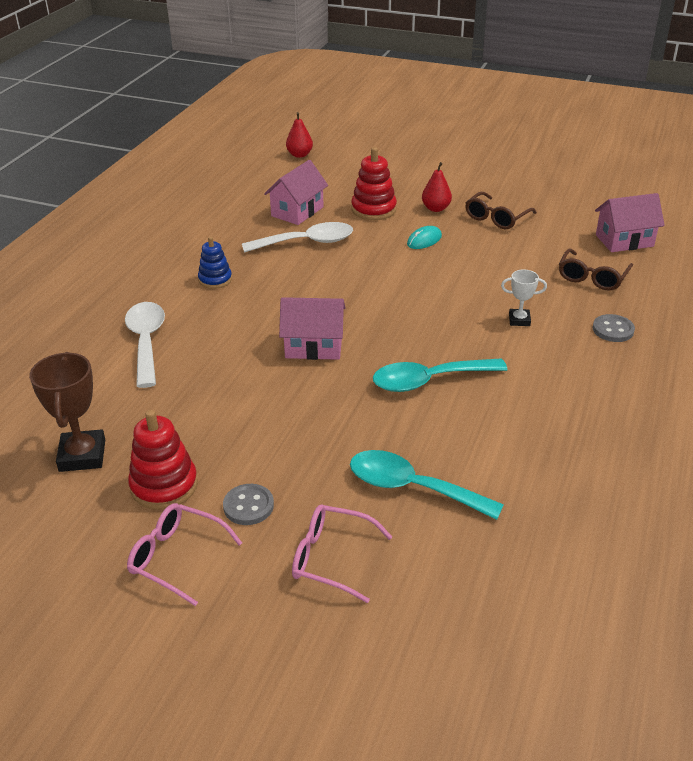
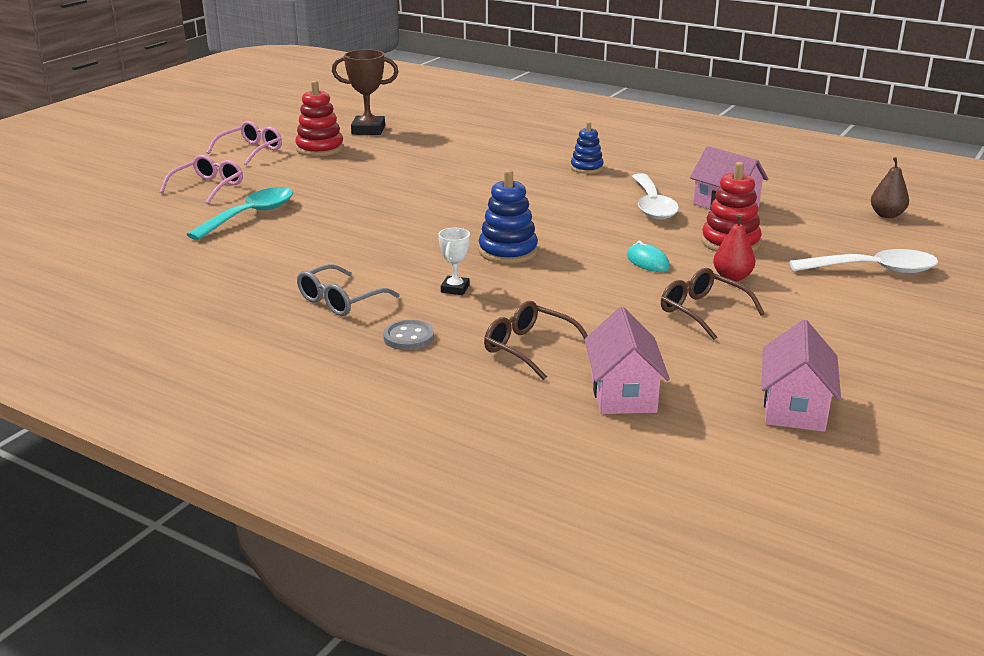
camera: 100 degrees right, 10 degrees down
(146, 342) = (496, 145): white spoon -> white spoon (874, 270)
(248, 506) = (279, 168): grey button -> none
(299, 155) = (887, 215): red pear -> brown pear
(314, 346) = (458, 197): pink house -> pink house (794, 408)
(429, 381) = (378, 235): turquoise spoon -> none
(434, 303) = (508, 251): none -> blue stacking toy
(575, 375) = (341, 300): none -> grey glasses

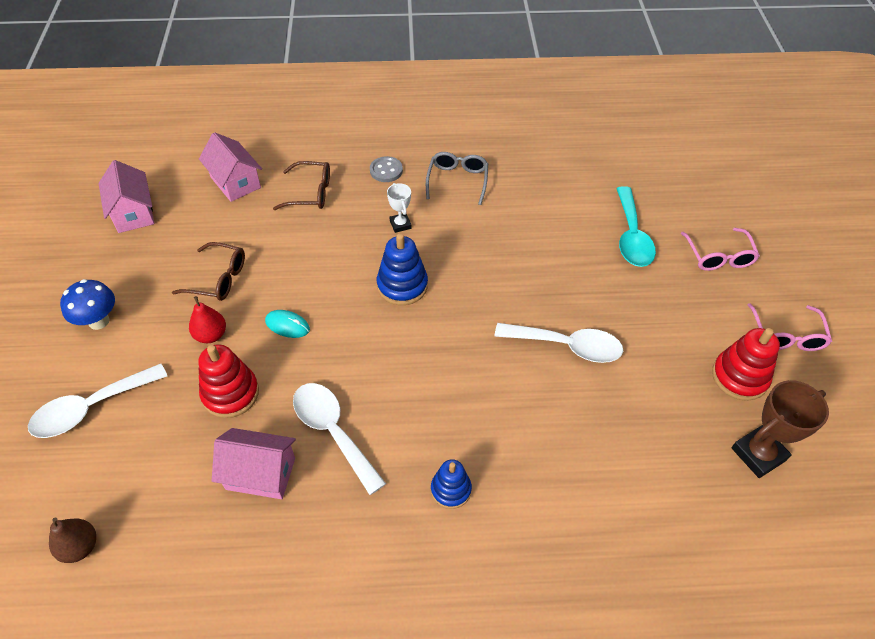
camera: 145 degrees right, 25 degrees up
(414, 188) = (567, 346): none -> white spoon
(860, 321) = (99, 321): none -> blue mushroom

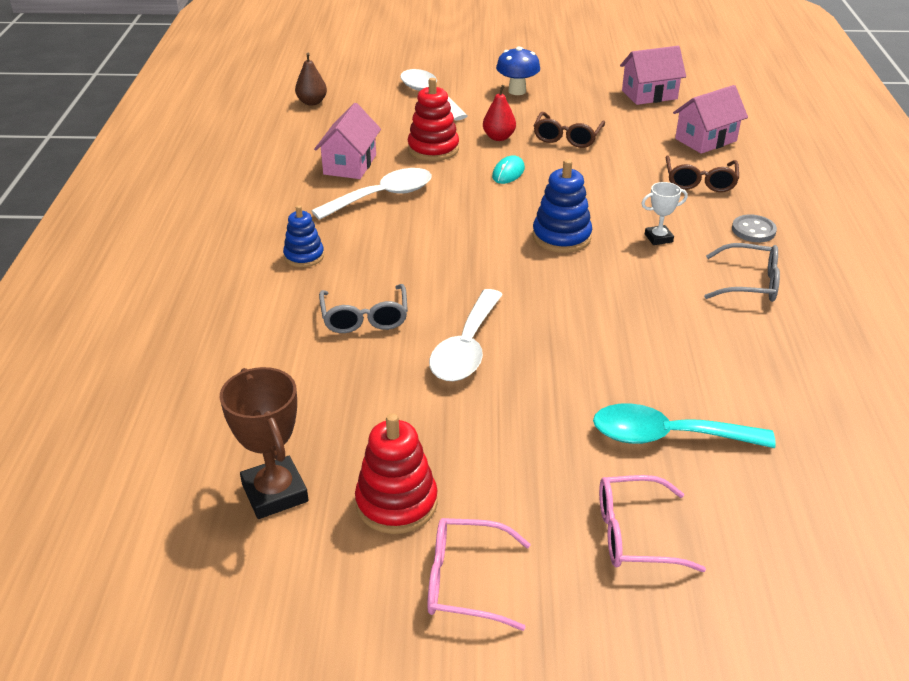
camera: 95 degrees right, 15 degrees down
(541, 422) = (364, 317): none -> grey glasses

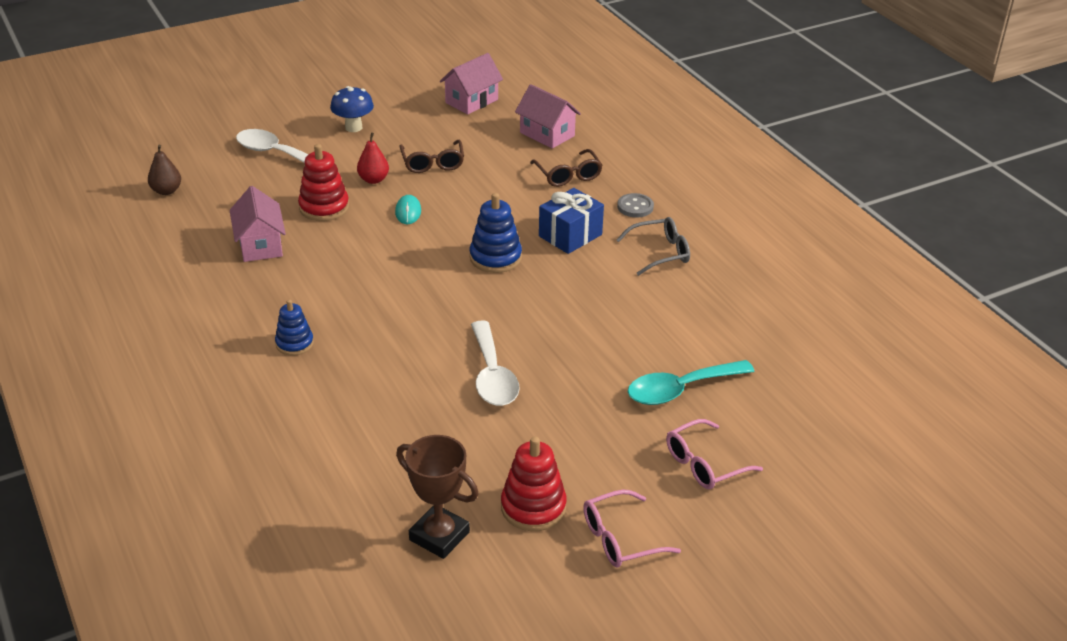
camera: 30 degrees left, 0 degrees up
(364, 317) = (392, 378): grey glasses -> none
(383, 196) = (317, 267): white spoon -> none
(658, 238) = (570, 235): white trophy -> blue gift
(705, 140) = (547, 134): pink house -> pink house turned 75 degrees counterclockwise

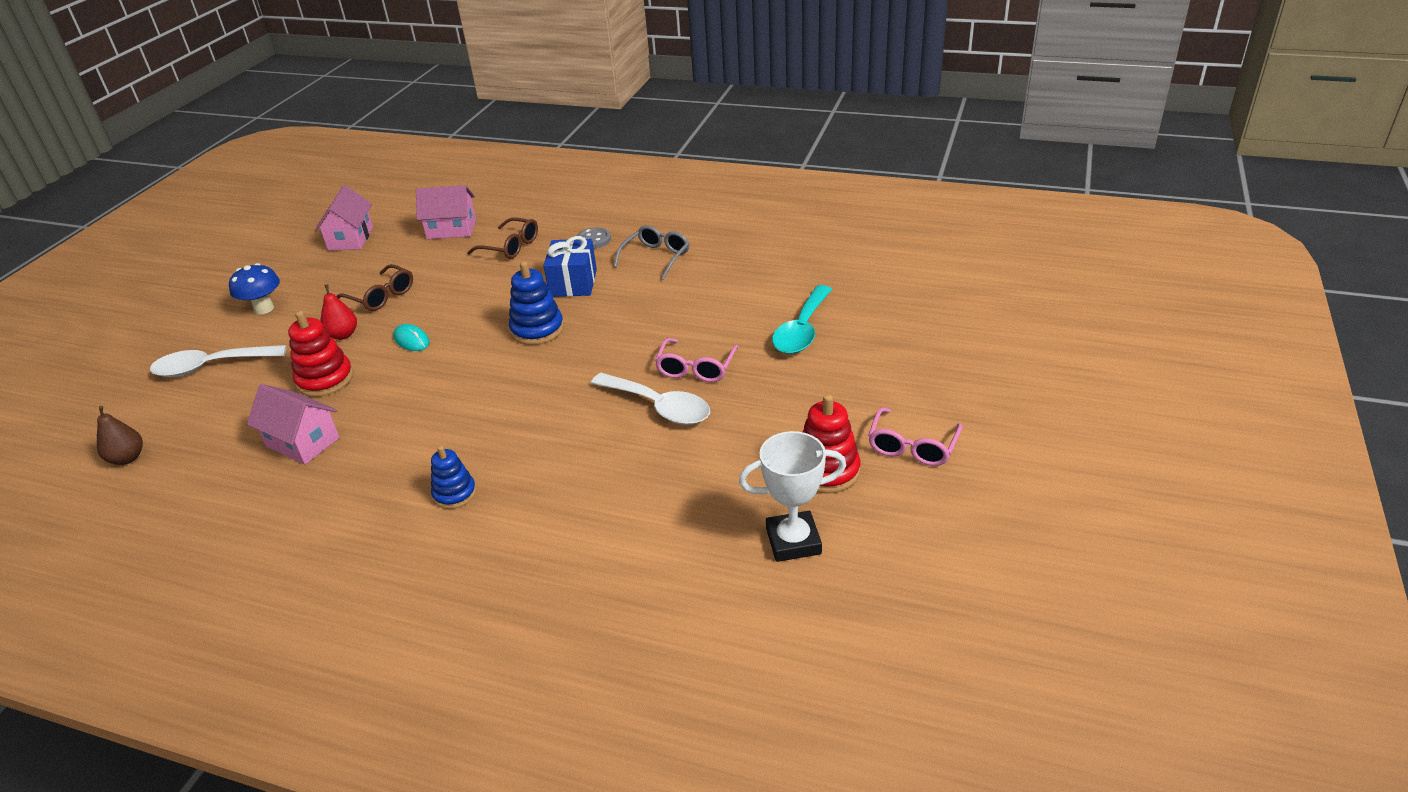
camera: 40 degrees left, 0 degrees up
(439, 536) = (793, 541): brown trophy -> white trophy
(705, 464) = (888, 363): pink glasses -> pink glasses (696, 368)

